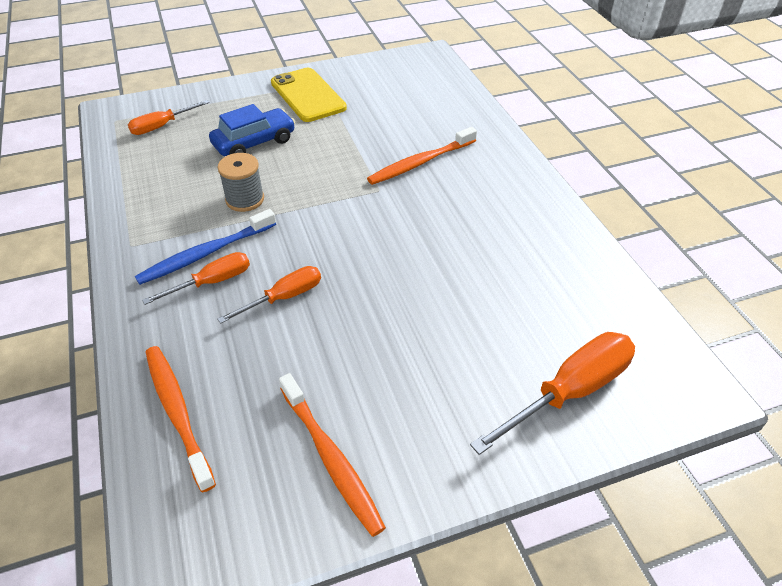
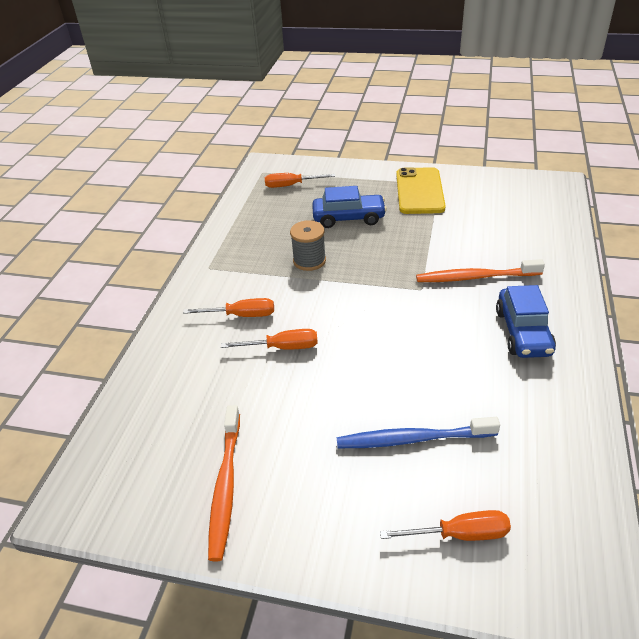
camera: 35 degrees right, 5 degrees down
(177, 412) = (153, 400): orange toothbrush -> none
(205, 254) = (252, 292): blue toothbrush -> blue toothbrush (412, 439)
(495, 198) = (523, 332): none -> blue car
(569, 392) = (460, 534): orange screwdriver -> orange screwdriver, size x0.61

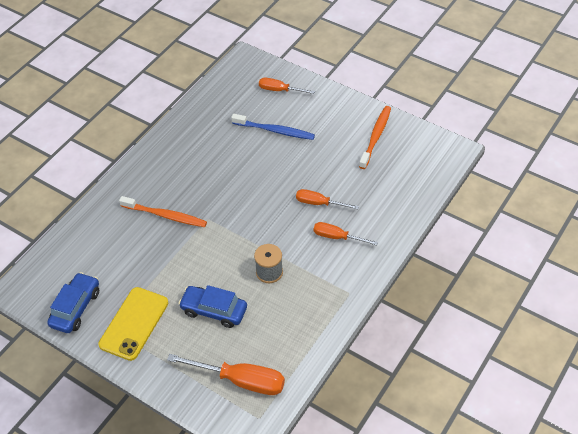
camera: 160 degrees left, 10 degrees up
(291, 185) = (240, 380): orange screwdriver -> orange screwdriver, size x1.64
(523, 332) = (172, 167): blue car -> blue car (76, 308)

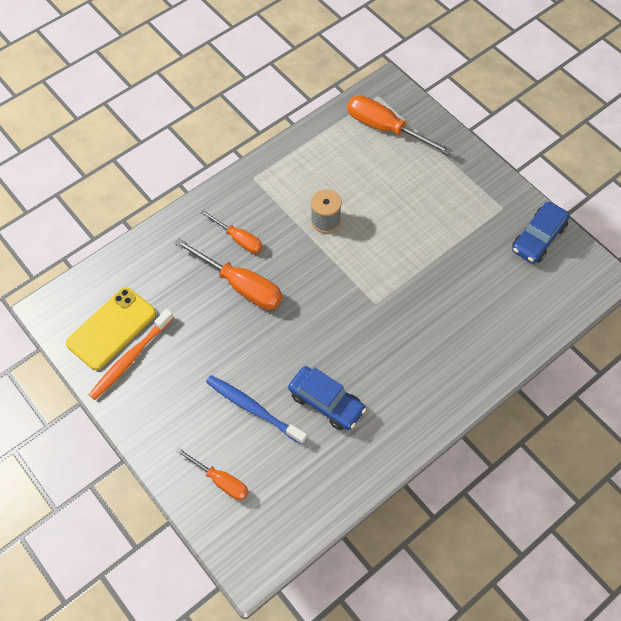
camera: 165 degrees left, 10 degrees up
(134, 323) = (478, 206): yellow phone -> yellow phone (111, 328)
(165, 216) = (423, 321): orange toothbrush -> none
(214, 310) = (394, 197): blue car -> blue car (326, 402)
(319, 203) = (241, 285): orange screwdriver -> orange screwdriver, size x1.64

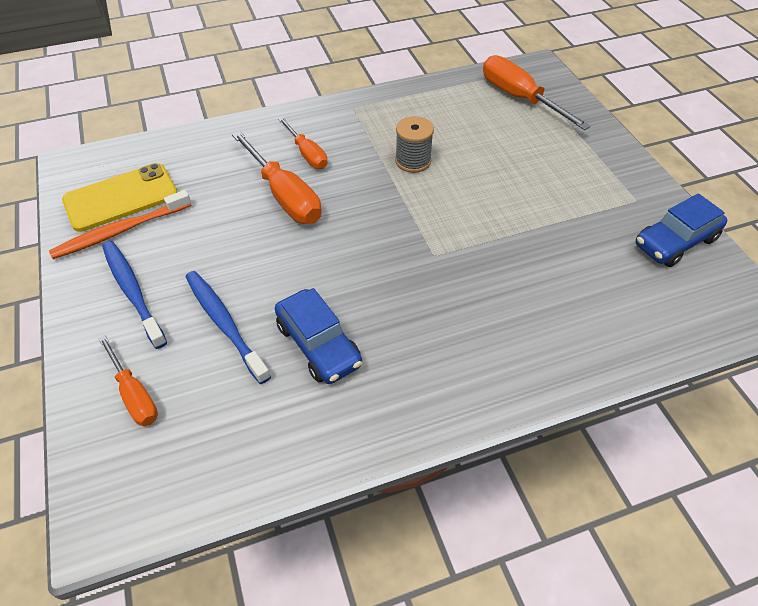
camera: 20 degrees right, 10 degrees down
(172, 406) = (132, 291): none -> blue toothbrush

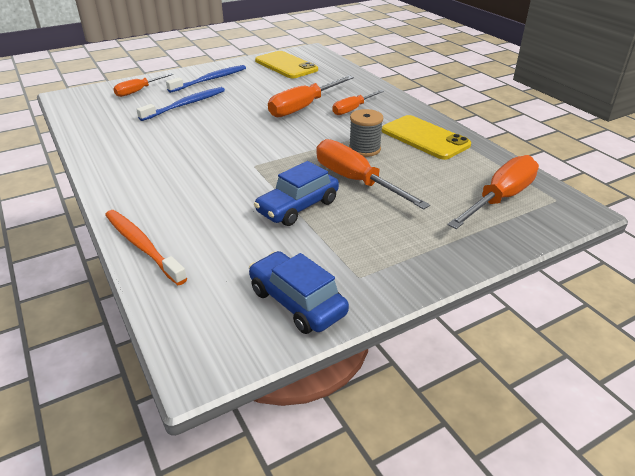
camera: 80 degrees right, 15 degrees down
(120, 231) = (257, 70): orange toothbrush -> orange toothbrush (142, 246)
(318, 344) = (167, 132): blue car -> blue car (298, 207)
(397, 115) = (425, 138): none -> yellow phone
(480, 178) = (356, 181): none -> orange screwdriver

